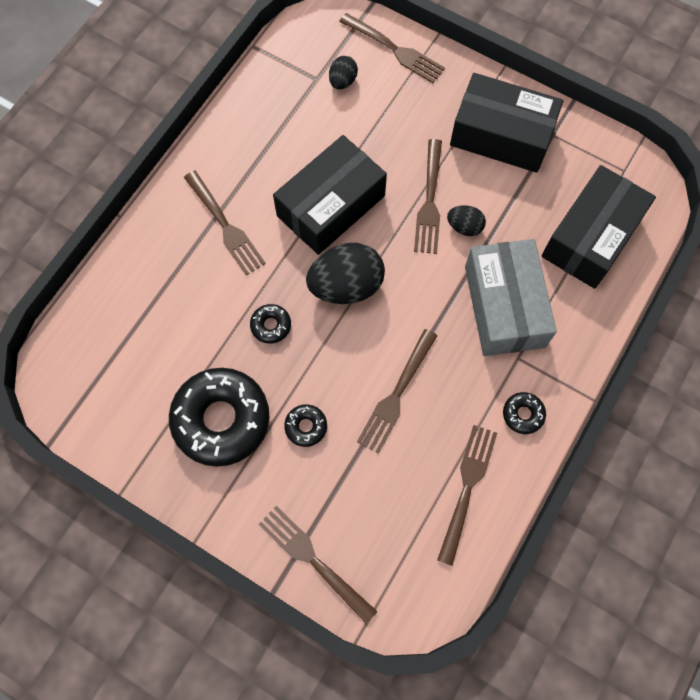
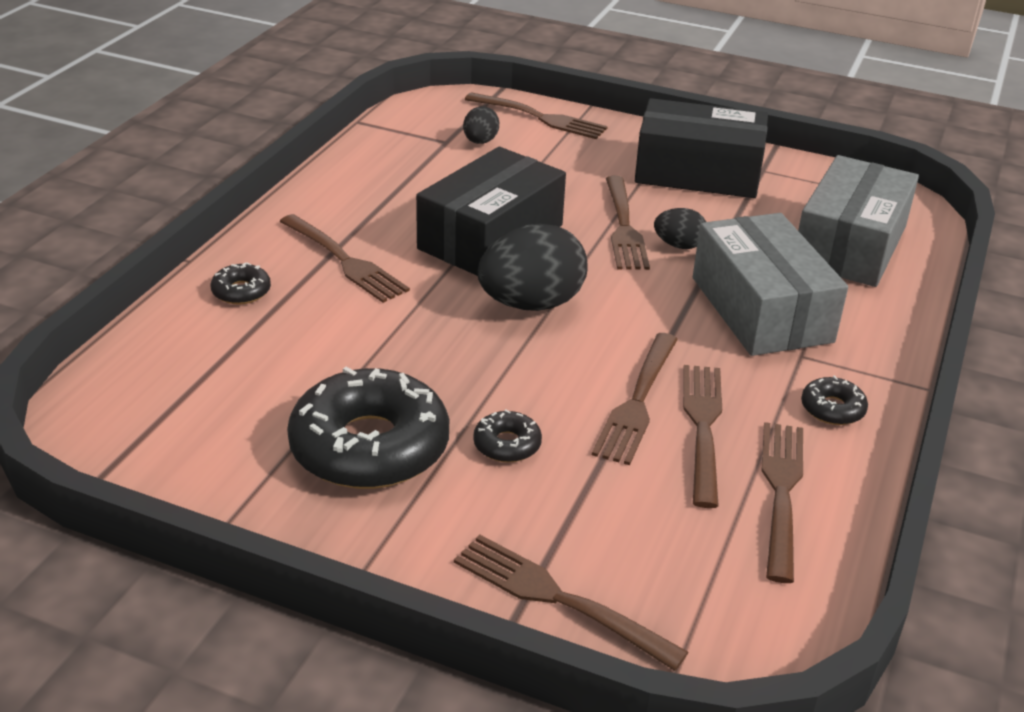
camera: 10 degrees left, 35 degrees down
(271, 325) = (429, 347): black donut -> black donut (241, 291)
(433, 423) = (703, 427): none -> brown fork
(591, 237) = (850, 245): black box -> grey box

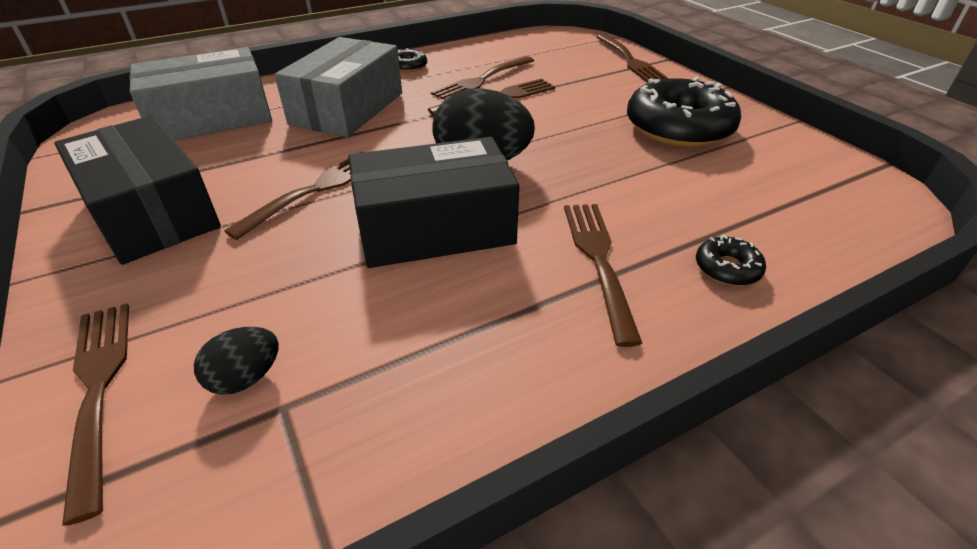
camera: 140 degrees left, 5 degrees up
(507, 444) = (595, 104): black donut -> none
(679, 245) = (309, 160): black egg -> none
(781, 492) = (487, 55): brown fork -> none

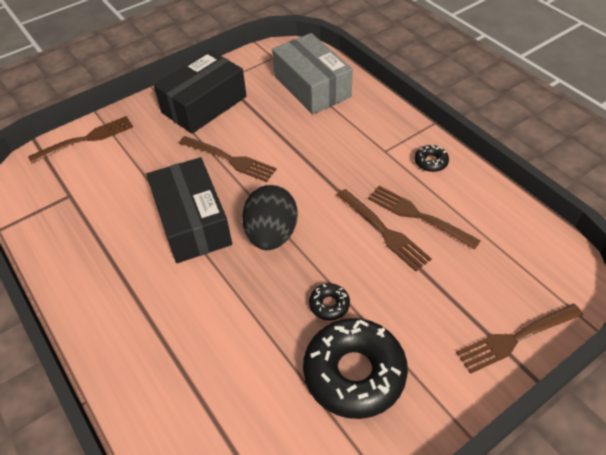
camera: 85 degrees right, 10 degrees up
(246, 378) = (86, 179): black egg -> none
(347, 108) = (340, 145): grey box -> none
(598, 261) = (159, 307): brown fork -> none
(727, 268) = (149, 381): black donut -> black donut (329, 305)

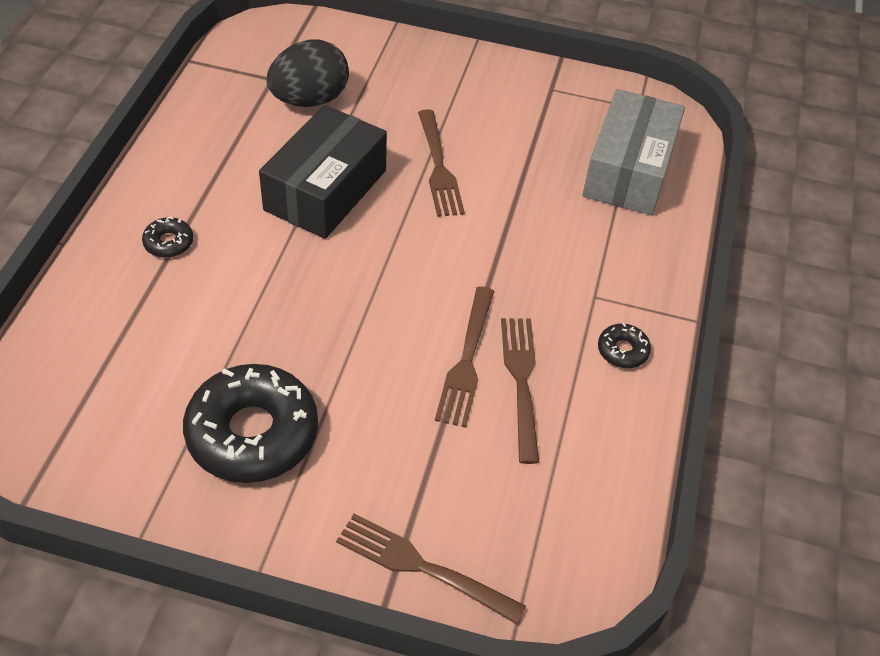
camera: 45 degrees right, 0 degrees up
(86, 139) = (353, 42): brown fork -> none
(204, 104) = (496, 97): black box -> none
(271, 234) = (368, 263): black egg -> black egg (309, 100)
(329, 305) = (320, 365): black donut -> black donut (168, 243)

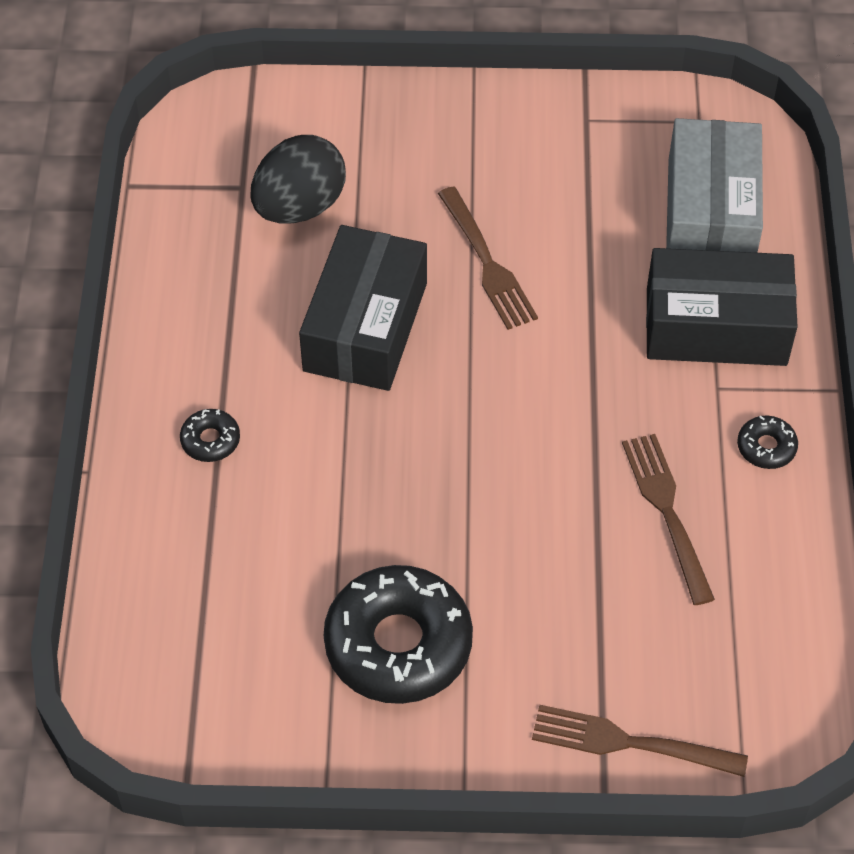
camera: 10 degrees left, 5 degrees up
(466, 360) = (600, 502): brown fork -> none
(608, 251) = (716, 326): none -> black box

